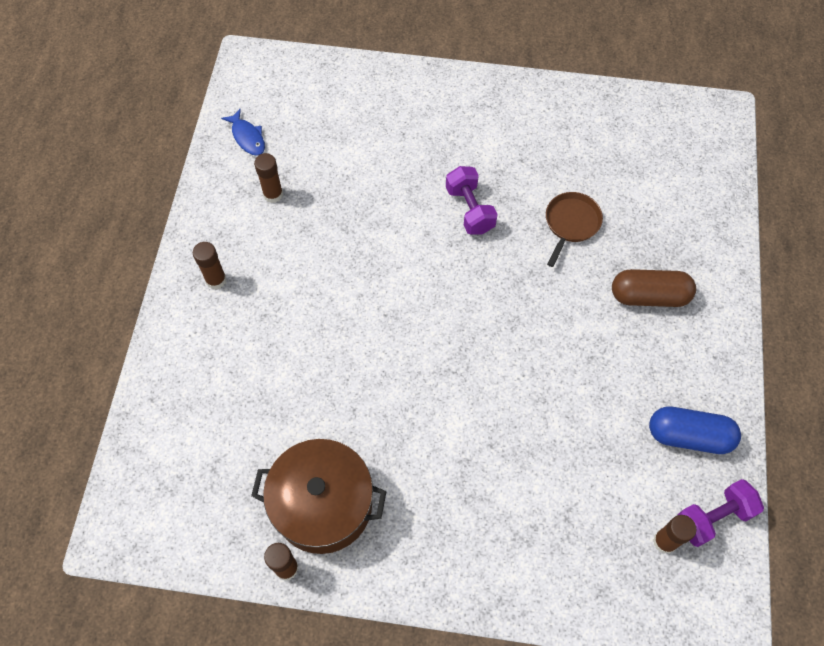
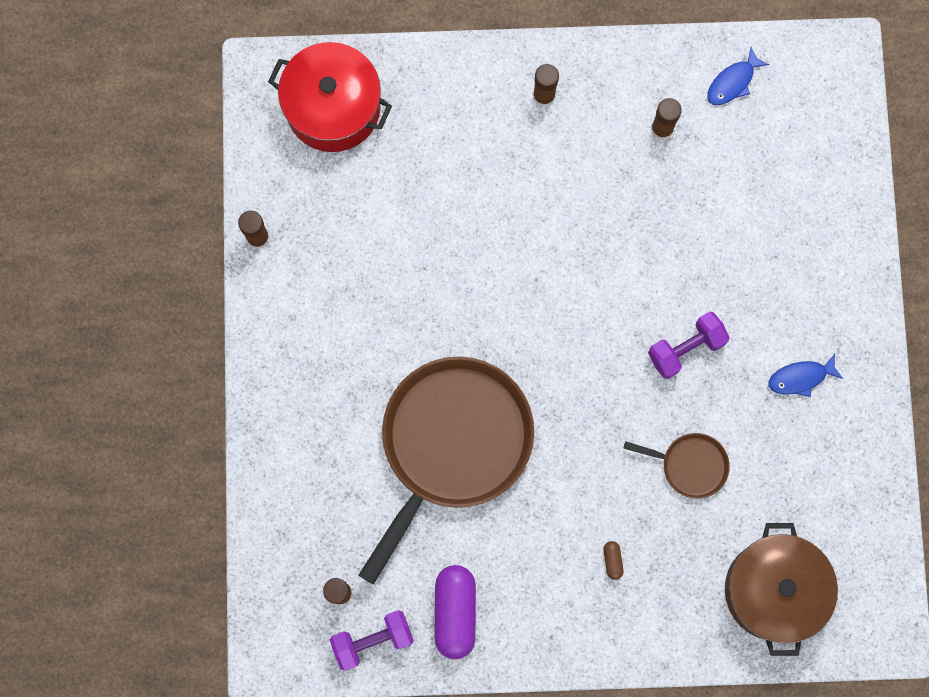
camera: 80 degrees right, 15 degrees up
(170, 469) = (333, 107): none -> red pot
(323, 504) = (323, 258): brown pot -> brown pot (773, 590)
(508, 134) = (800, 378): none -> blue fish
(527, 412) = (452, 443): none -> brown pan
(649, 296) = (612, 560): brown capsule -> brown capsule, size x0.42
(689, 436) = (455, 612): blue capsule -> purple capsule
(713, 517) = (373, 640): purple dumbbell -> purple dumbbell turned 75 degrees counterclockwise

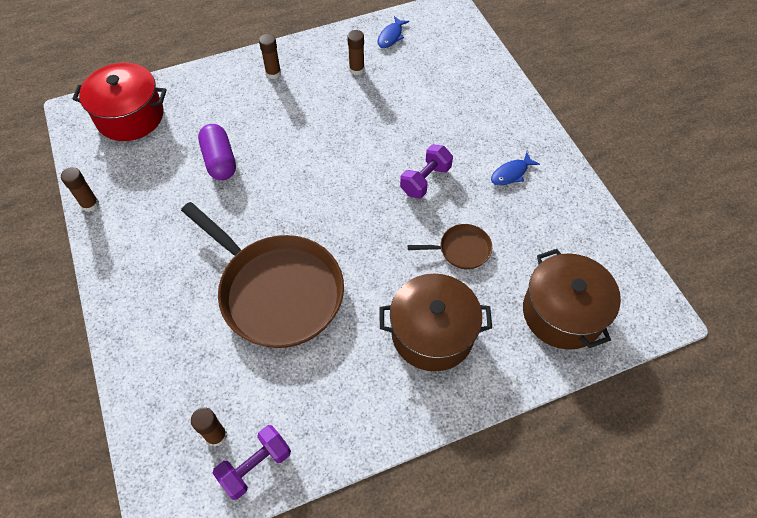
camera: 20 degrees left, 20 degrees down
(452, 443) = (277, 291): brown pan -> brown pan turned 120 degrees clockwise
(455, 612) = (320, 417): purple capsule -> purple capsule (219, 160)
(612, 560) = (432, 333): brown capsule -> brown pot

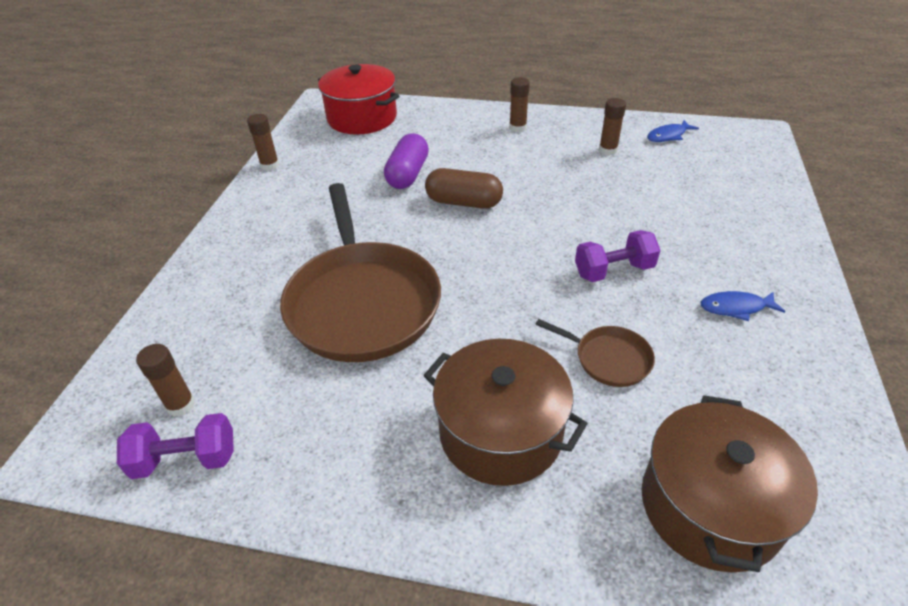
camera: 35 degrees right, 15 degrees down
(284, 168) = (464, 202): none -> brown capsule

